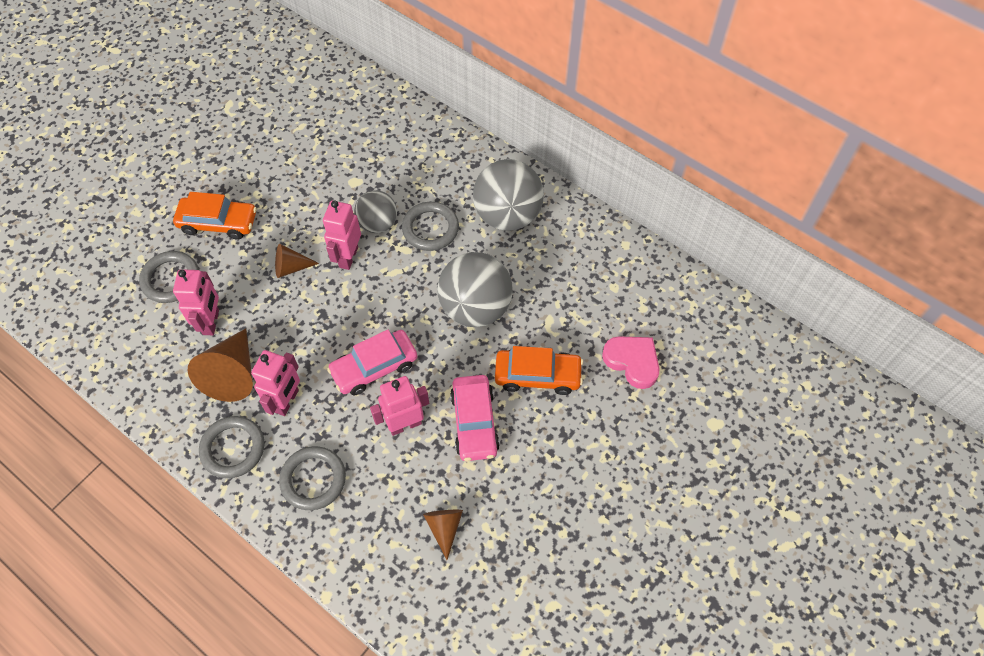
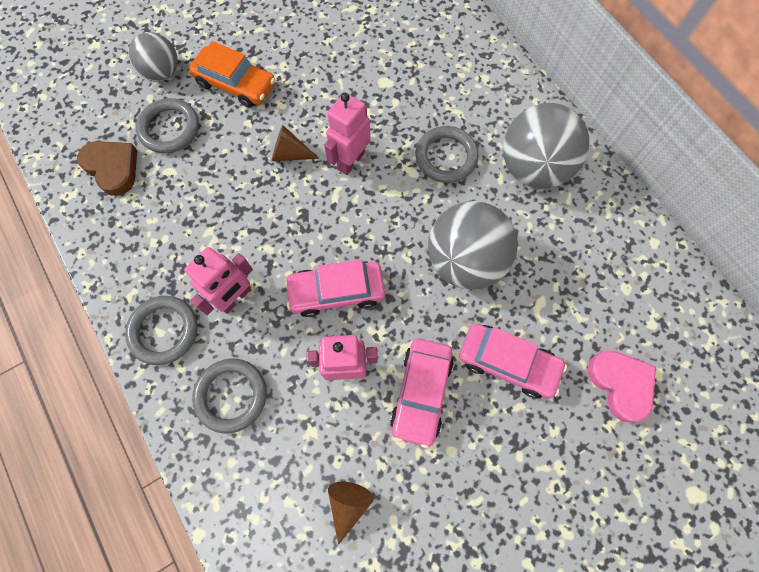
camera: 20 degrees right, 10 degrees up
(130, 329) = (113, 168): none -> brown heart
(211, 322) = (192, 186): pink robot -> none
(232, 374) = (192, 249): brown cone -> none
(378, 224) = (393, 134): grey ball -> grey ball (162, 73)
(537, 375) = (508, 363): orange car -> pink car

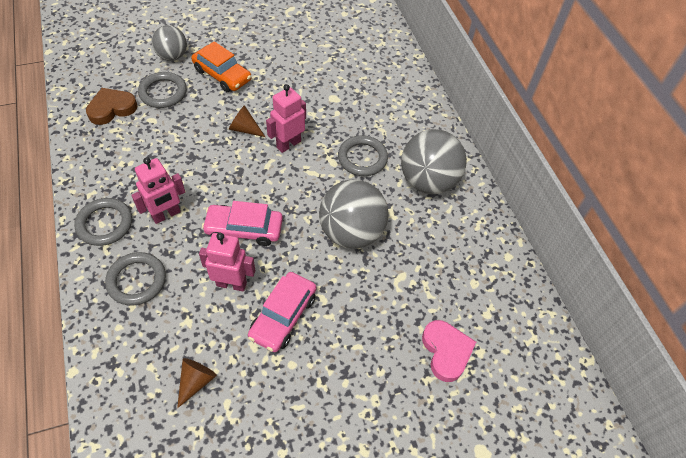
camera: 10 degrees right, 15 degrees down
(113, 168) = (112, 108): brown heart -> brown heart turned 90 degrees counterclockwise
(508, 363) = (359, 312): pink car -> none

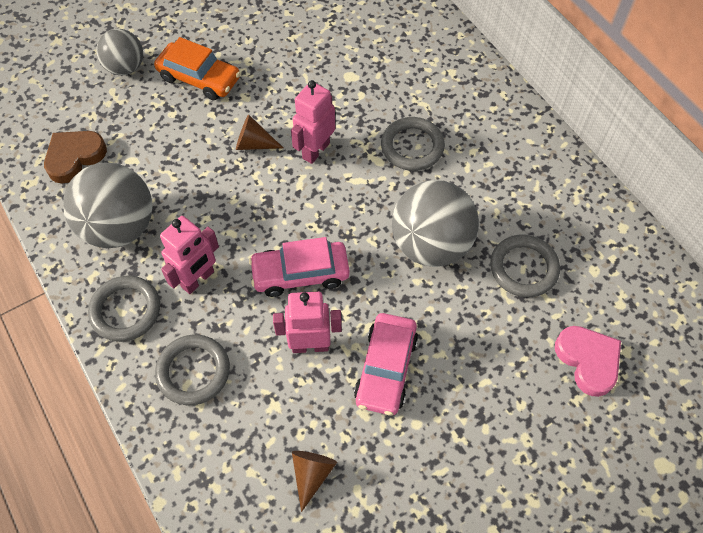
camera: 10 degrees left, 5 degrees up
(163, 92) = (132, 120): grey ring -> grey ring (523, 268)
(428, 181) = (500, 157): grey ball -> grey ball (119, 227)

